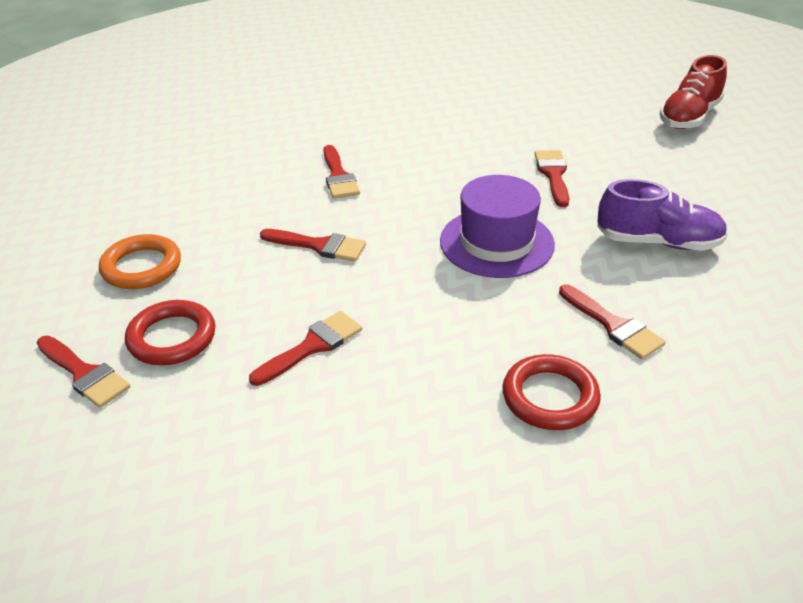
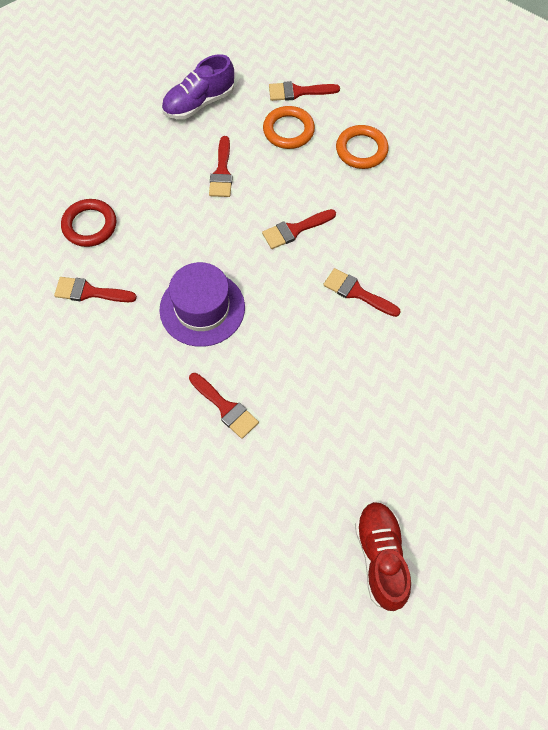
camera: 135 degrees right, 25 degrees up
(172, 338) = (288, 130): red ring -> orange ring
(658, 242) = (108, 384): purple shoe -> purple shoe (199, 103)
(689, 117) = (183, 591): red shoe -> red shoe (380, 557)

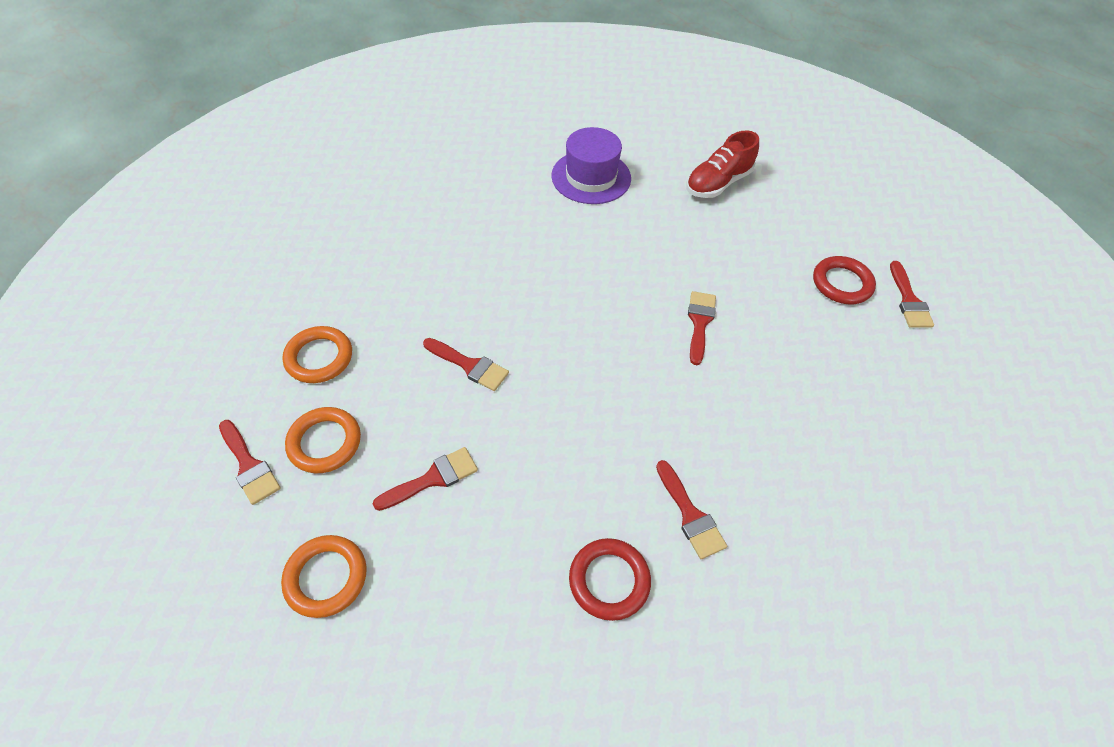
camera: 125 degrees left, 10 degrees down
(181, 567) = (842, 283): none -> red ring
(199, 103) = (326, 577): purple shoe -> orange ring
(202, 308) = (622, 395): purple hat -> purple hat (591, 177)
(357, 292) = (509, 285): red brush -> red brush (909, 300)

